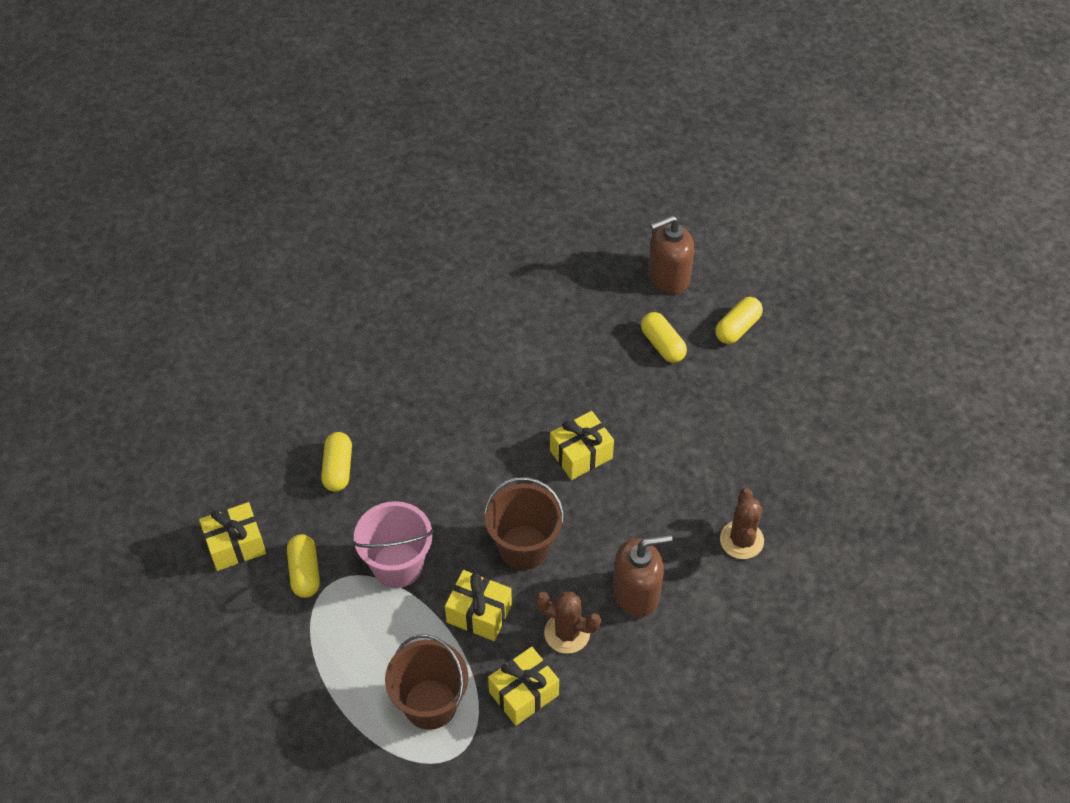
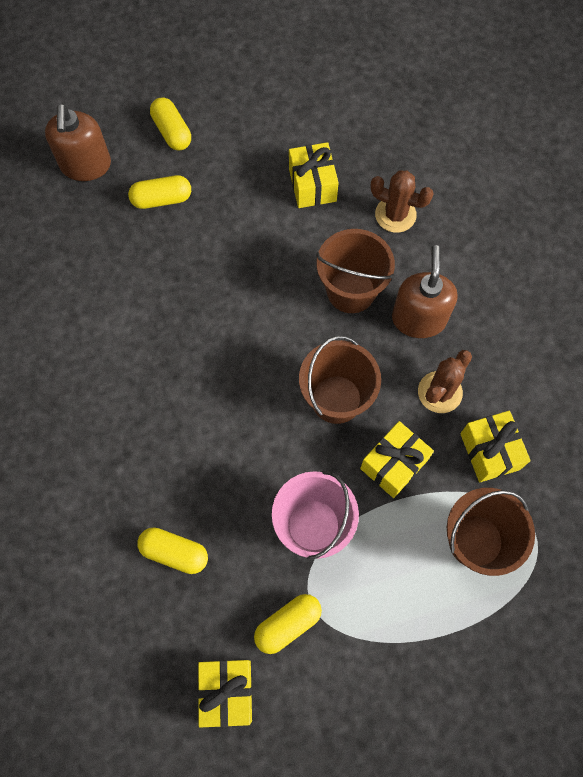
camera: 70 degrees left, 15 degrees up
(305, 572) = (288, 624): yellow capsule -> yellow capsule turned 45 degrees counterclockwise
(581, 454) = (254, 313): yellow gift -> yellow gift (312, 185)
(639, 526) = (351, 291): none -> brown bucket

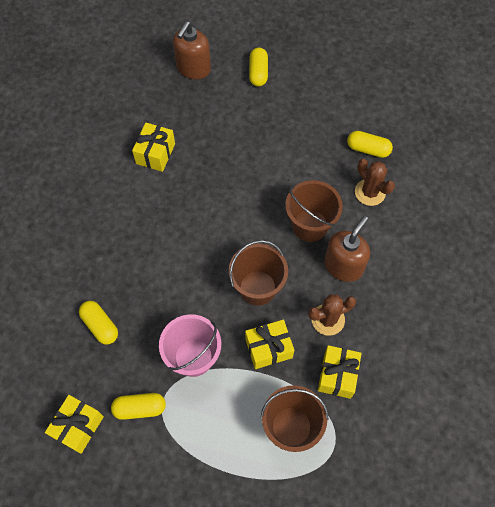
camera: 30 degrees right, 5 degrees down
(162, 199) = (226, 110): yellow capsule -> yellow capsule (368, 149)
(312, 185) = (326, 147): yellow gift -> yellow gift (155, 154)

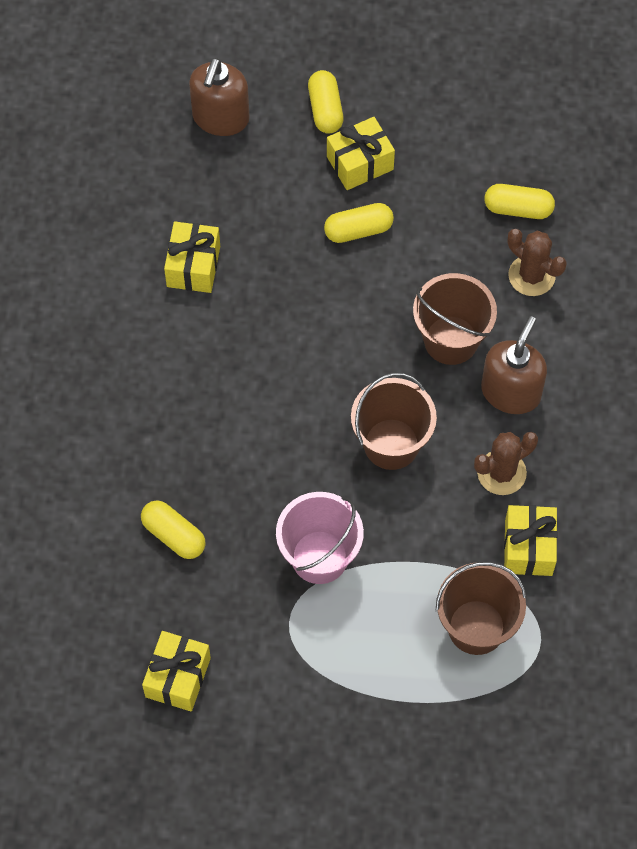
camera: 10 degrees left, 0 degrees up
(140, 408) = (259, 638): yellow capsule -> yellow capsule (358, 230)
(268, 348) = (424, 527): yellow gift -> yellow gift (360, 163)

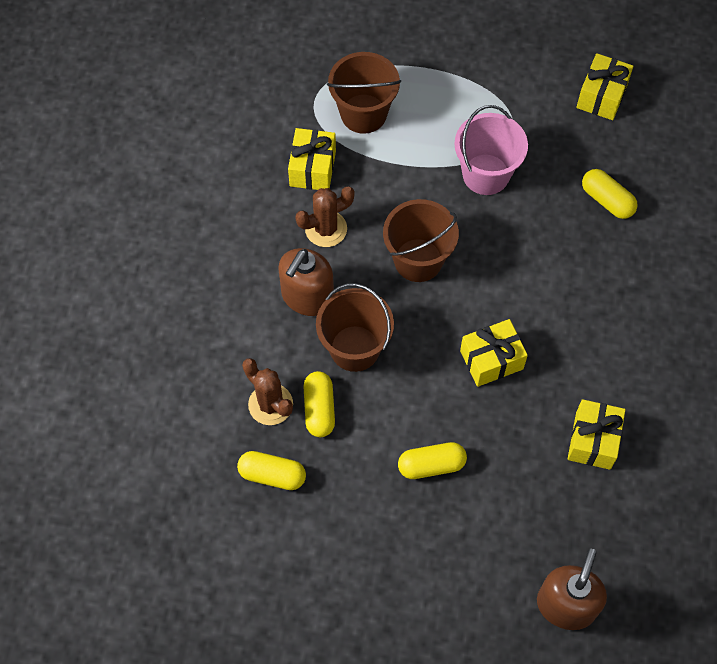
camera: 175 degrees left, 0 degrees up
(325, 109) = (455, 605): yellow capsule -> yellow capsule (319, 409)
(360, 163) = (424, 539): yellow gift -> yellow gift (491, 360)

